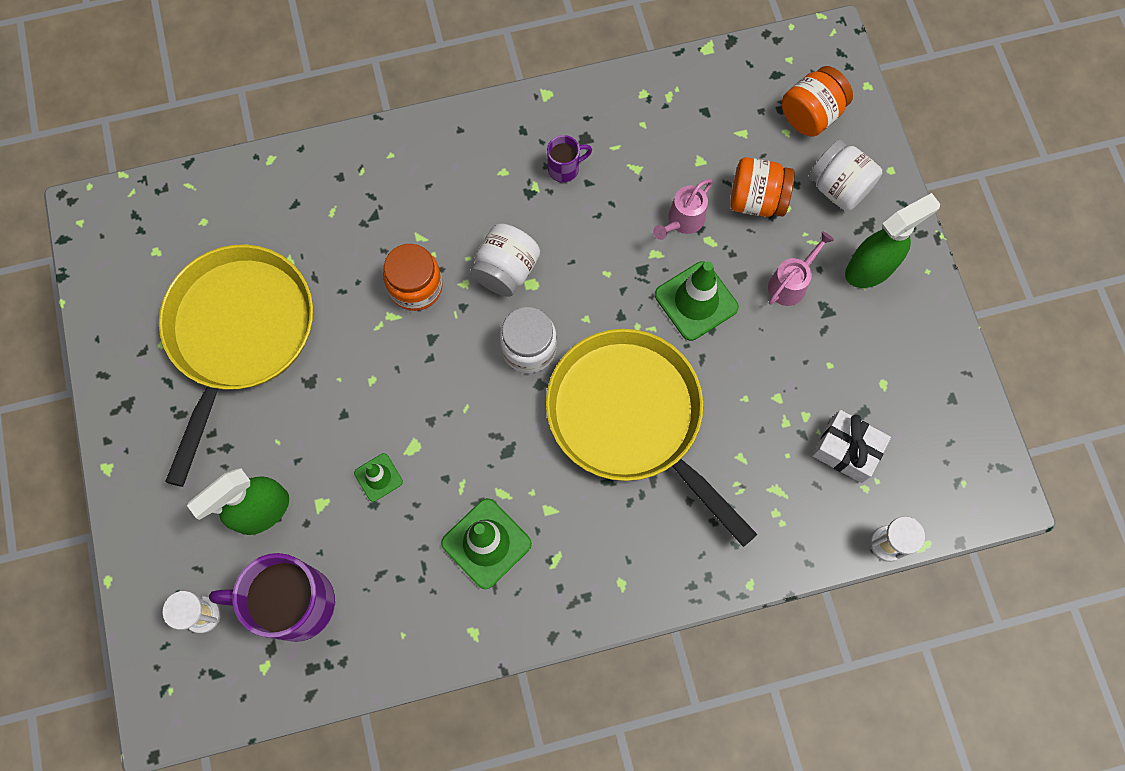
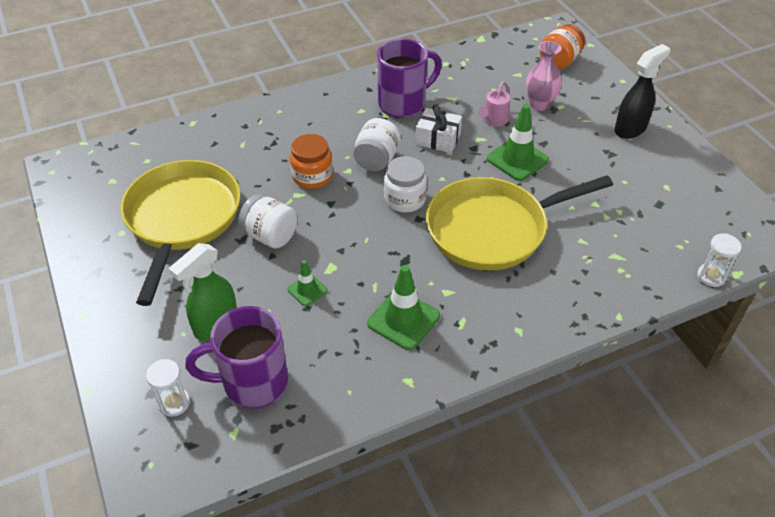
camera: 10 degrees left, 25 degrees down
(565, 168) = (403, 104): purple mug -> purple mug, size x2.14
(631, 418) = (493, 229): yellow pan -> yellow pan turned 60 degrees counterclockwise
(756, 200) = (539, 104): orange jar -> pink vase
(791, 283) = (579, 142): pink watering can -> none
(838, 187) = (592, 92): white jar -> white jar (270, 236)
(846, 450) = (657, 226): white gift -> white gift (438, 139)
(870, 268) = (630, 129): green spray bottle -> black spray bottle

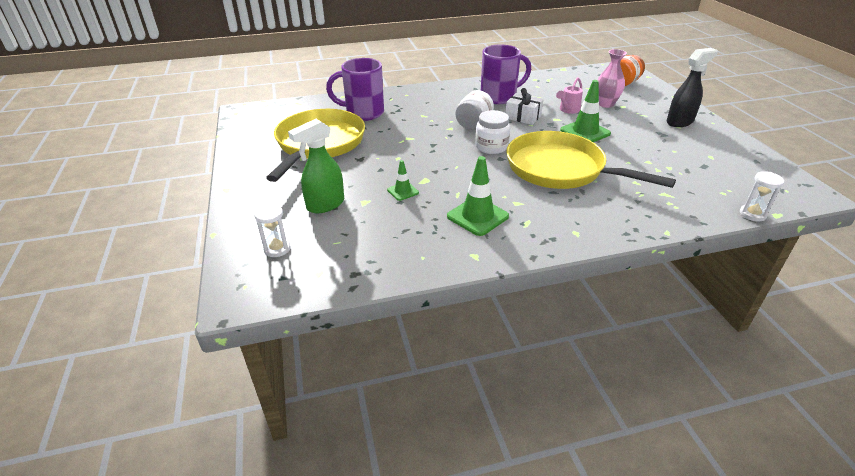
camera: 10 degrees right, 10 degrees down
(253, 383) = (344, 243): purple mug -> purple mug (363, 113)
(270, 236) = (382, 158): white jar -> none
(312, 176) = (422, 129): orange jar -> none
(493, 229) = (560, 169): yellow pan -> yellow pan turned 45 degrees clockwise

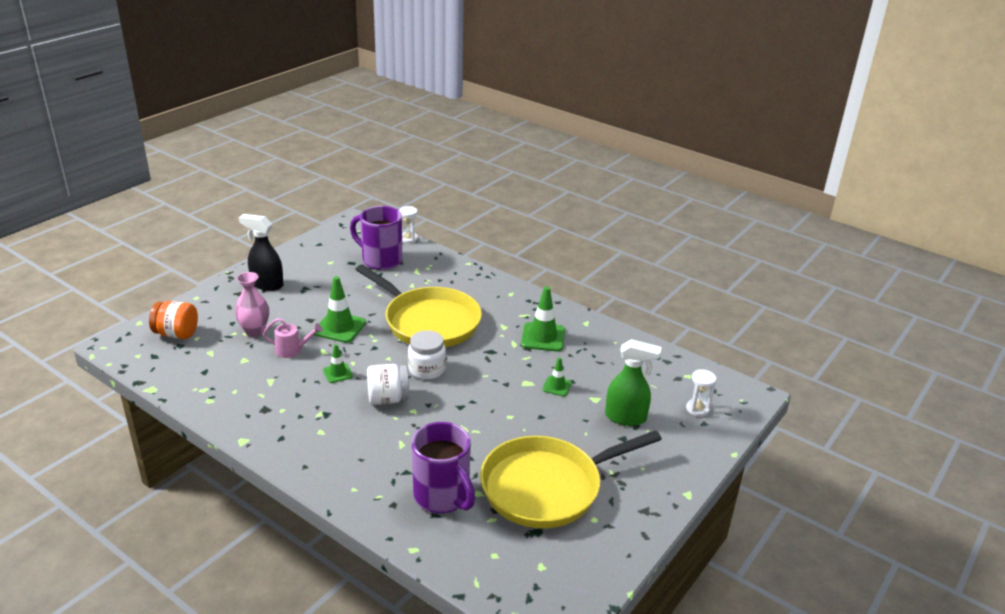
camera: 130 degrees left, 5 degrees down
(499, 97) = (295, 407): purple mug -> purple mug (380, 260)
(523, 117) = (338, 373): white gift -> green traffic cone
(560, 169) = (428, 322): yellow pan -> yellow pan turned 45 degrees counterclockwise

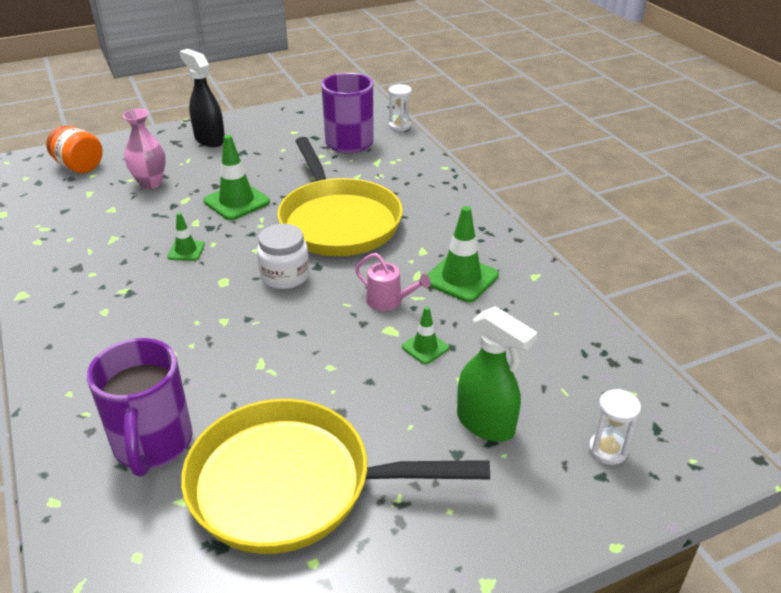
camera: 30 degrees right, 5 degrees up
(293, 350) = (166, 213): pink watering can -> pink watering can (389, 301)
(388, 399) = (209, 297): white jar -> none

